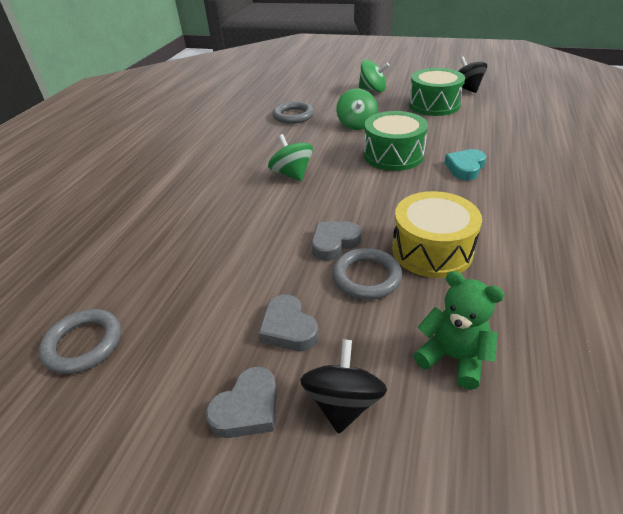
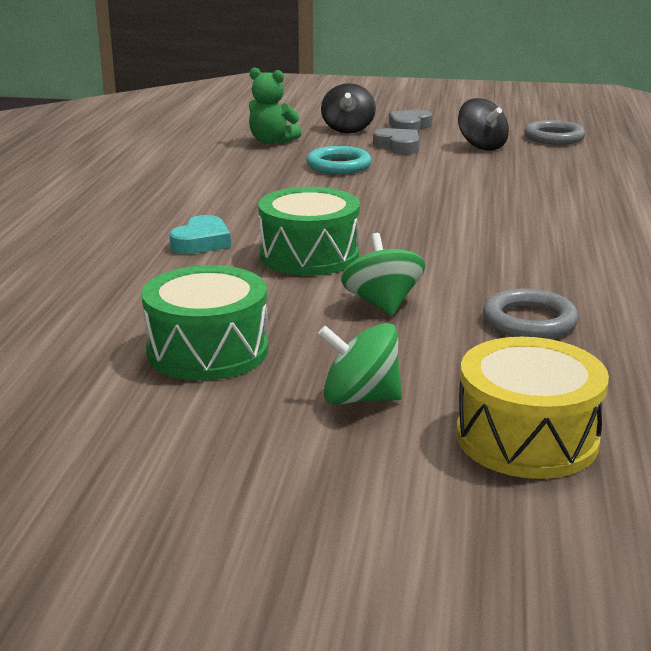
camera: 170 degrees right, 15 degrees down
(292, 174) = (462, 231): green spinning top -> none
(334, 243) = (376, 181): grey heart -> none
(366, 277) = (338, 165): grey ring -> turquoise ring
(432, 250) = (273, 179): yellow drum -> yellow drum (527, 438)
(466, 89) = (101, 402): black spinning top -> black spinning top (481, 146)

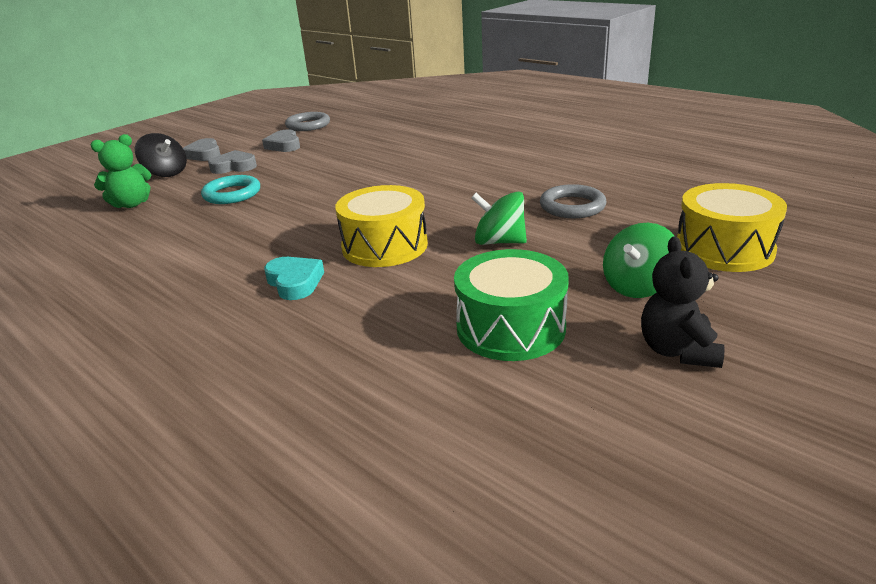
camera: 55 degrees left, 5 degrees up
(237, 443) = (677, 351): none -> black teddy bear
(309, 255) = (384, 246): green drum -> yellow drum
(481, 146) = (284, 145): black spinning top -> grey heart

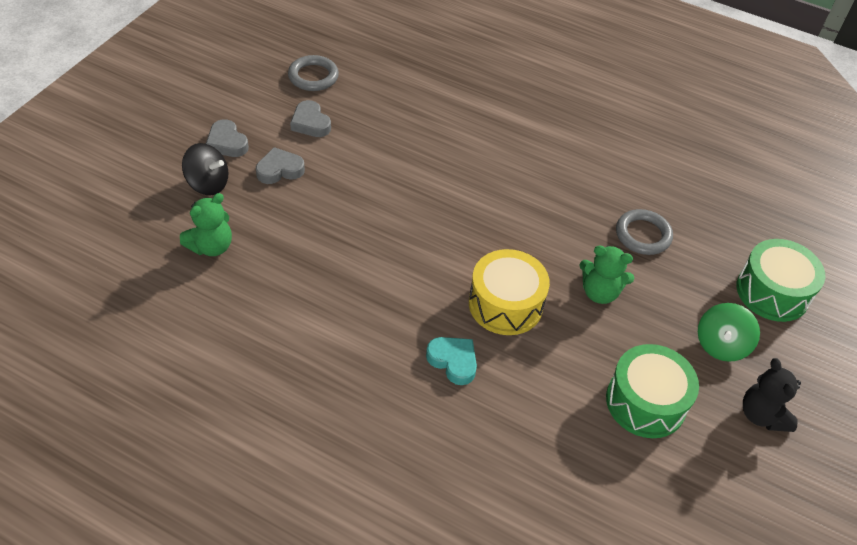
camera: 20 degrees left, 20 degrees up
(232, 194) = (310, 224): turquoise ring -> none
(499, 242) = (599, 292): green spinning top -> green teddy bear
(724, 249) = (772, 292): yellow drum -> green drum

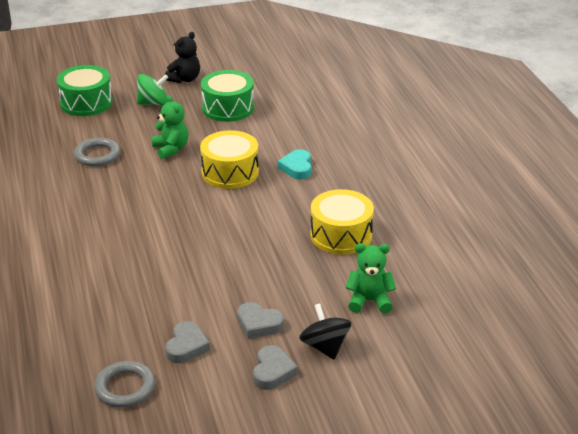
camera: 130 degrees left, 15 degrees down
(309, 301) = (341, 235): none -> yellow drum

